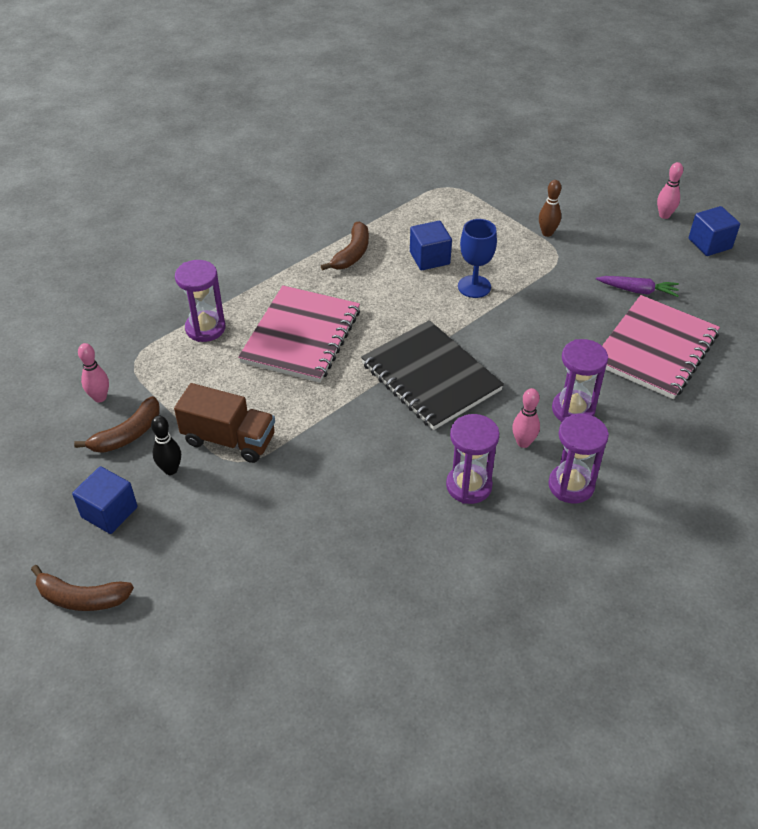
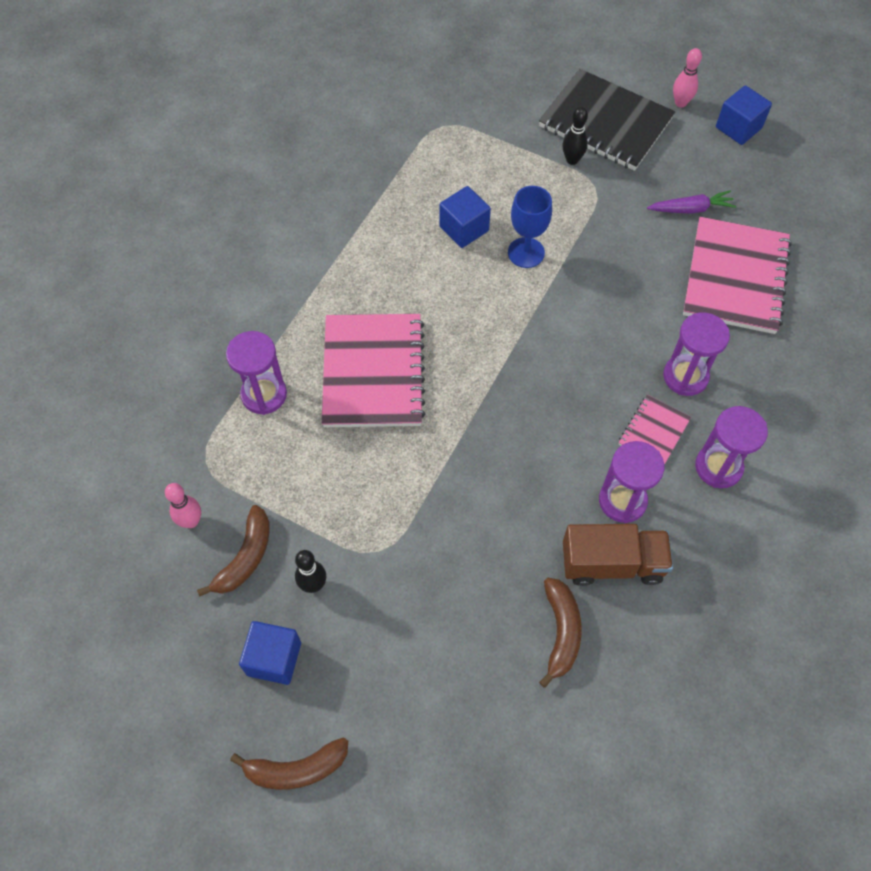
camera: 20 degrees left, 15 degrees up
(229, 439) = (357, 527): brown truck -> brown truck (612, 563)
(352, 254) = (378, 247): brown banana -> brown banana (561, 632)
(430, 377) = (530, 382): black notebook -> black notebook (605, 123)
(523, 442) = (653, 432): pink bowling pin -> pink notebook
(547, 233) = (572, 160): brown bowling pin -> black bowling pin

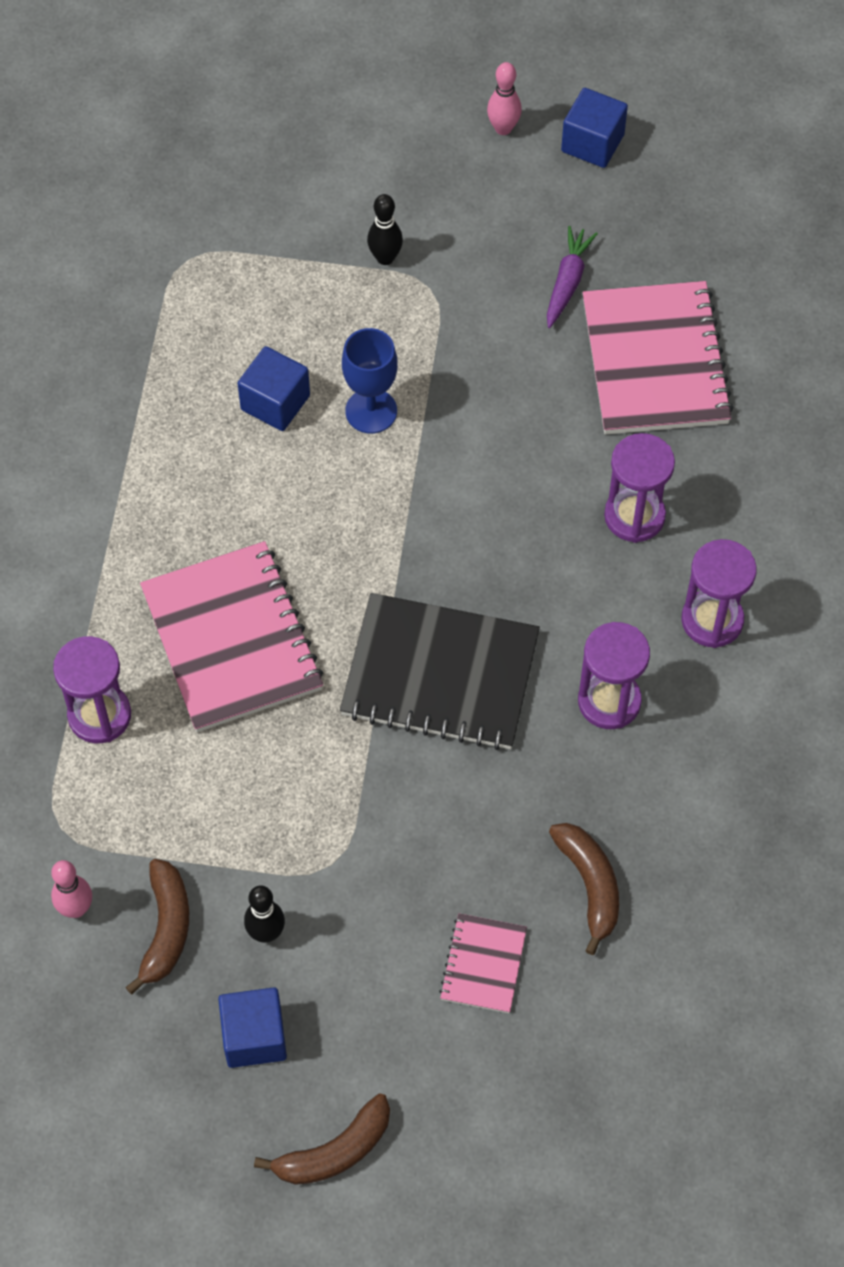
camera: 20 degrees left, 0 degrees up
(605, 123) = (411, 188): black notebook -> black notebook (440, 675)
(612, 563) = (623, 782): brown truck -> none
(653, 432) = (618, 601): pink notebook -> pink notebook (483, 964)
(691, 209) = (567, 282): purple carrot -> purple carrot turned 45 degrees counterclockwise

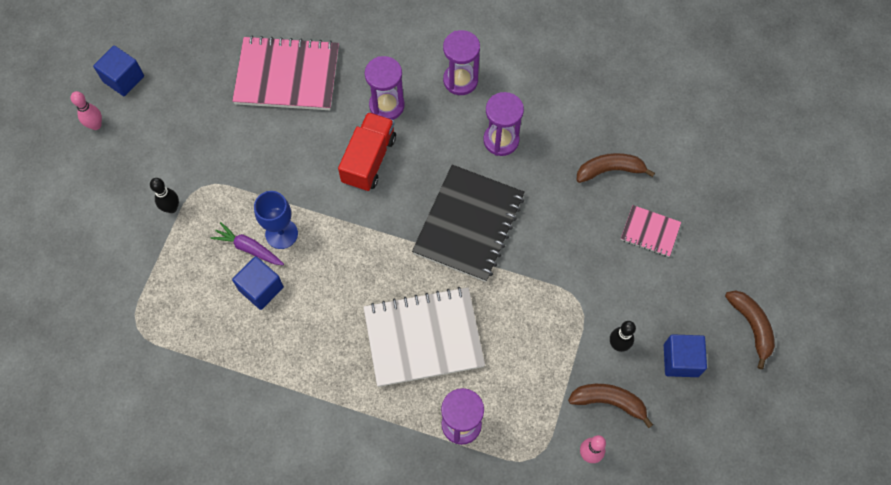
camera: 80 degrees left, 5 degrees up
(232, 639) = (423, 338): pink notebook -> white notebook
(526, 508) = (369, 160): none -> red truck
(567, 282) = (219, 110): purple carrot -> purple carrot (249, 248)

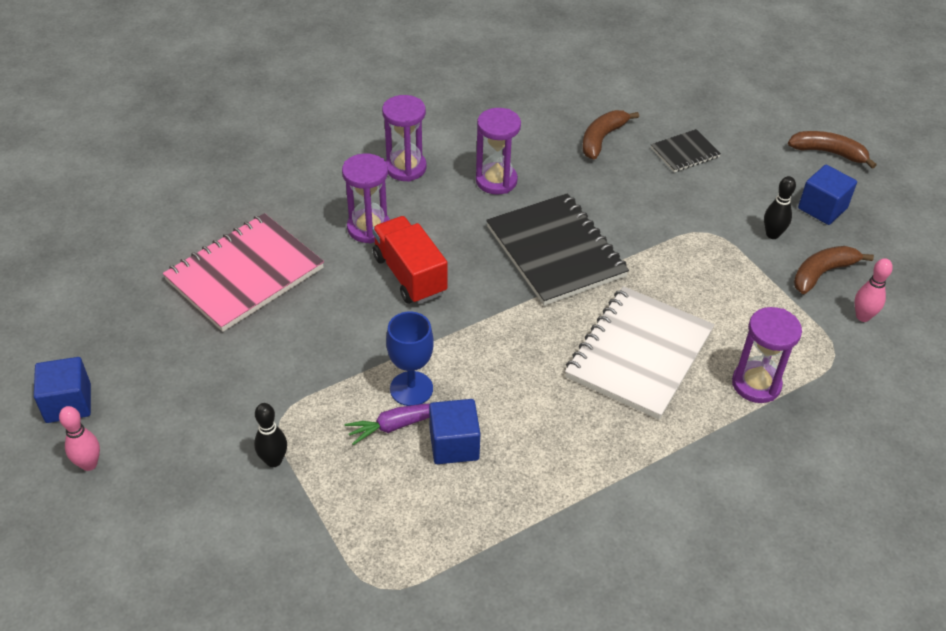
camera: 50 degrees left, 20 degrees down
(650, 232) = (685, 152): pink notebook -> black notebook

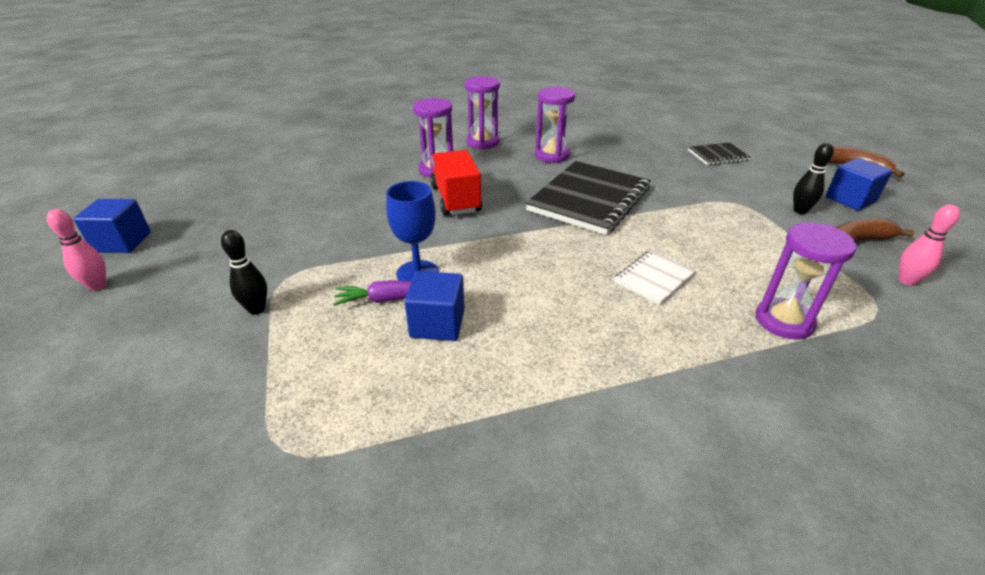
camera: 15 degrees right, 10 degrees down
(245, 274) = (323, 184): pink notebook -> none
(555, 251) = (589, 199): black notebook -> black notebook turned 45 degrees clockwise
(602, 139) = (647, 142): brown banana -> none
(639, 354) = (654, 278): white notebook -> white notebook, size x0.50

